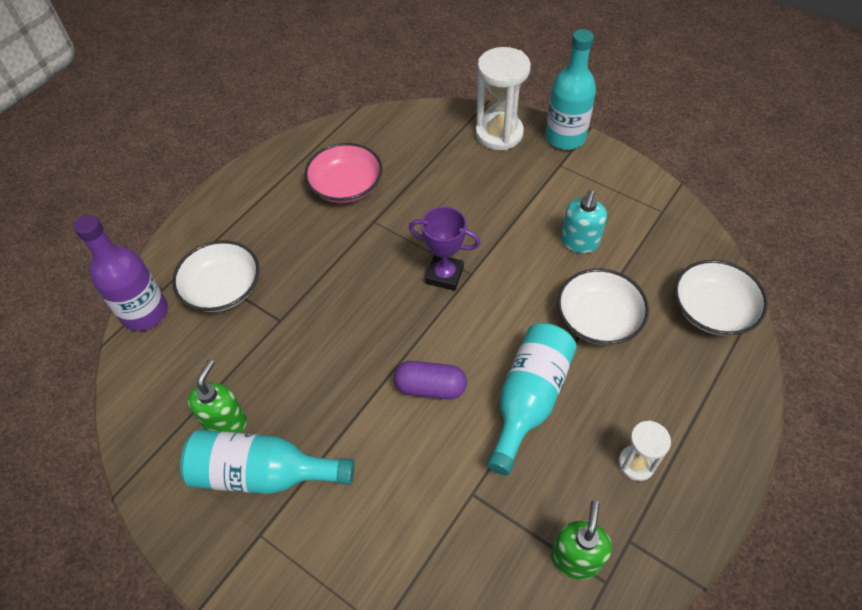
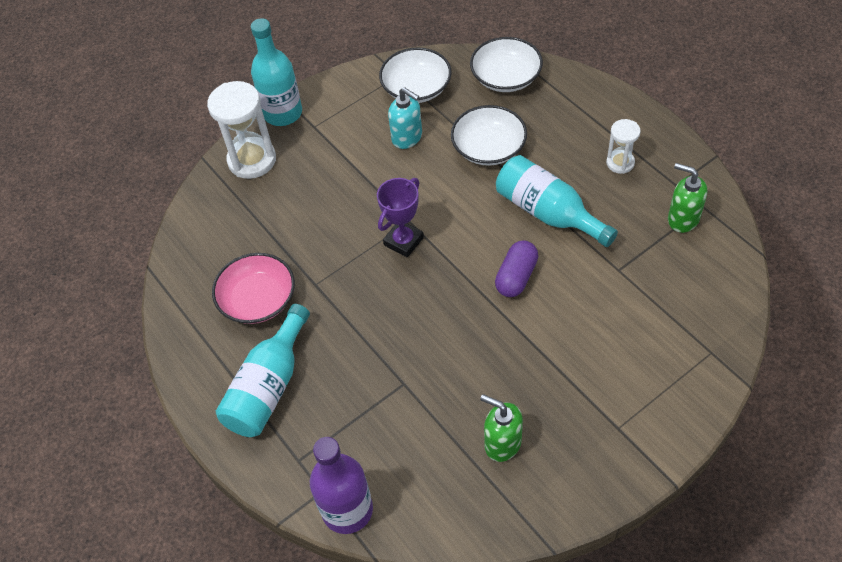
camera: 70 degrees left, 0 degrees up
(222, 288) = (345, 431): white bowl -> white bowl (416, 88)
(263, 473) = (562, 417): turquoise bottle -> turquoise bottle (269, 386)

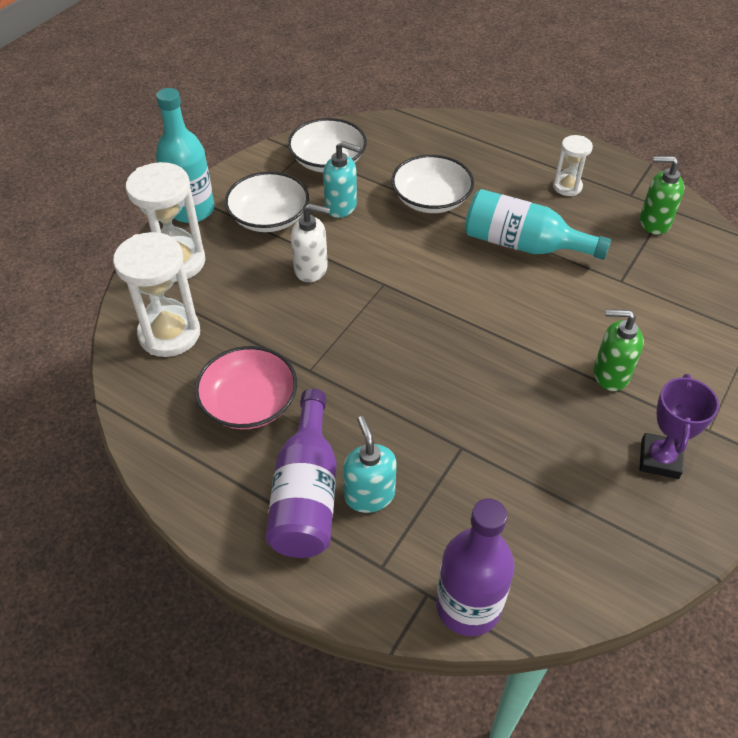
camera: 25 degrees left, 5 degrees down
(222, 224) = (169, 334): none -> white hourglass
(269, 386) = (306, 493): turquoise bottle -> purple bottle
(314, 401) = (369, 495): none -> turquoise soap dispenser
(356, 193) = (311, 269): none -> white soap dispenser
(403, 241) = (387, 304): purple trophy -> purple trophy (659, 459)
(502, 443) = (601, 480): green soap dispenser -> green soap dispenser (610, 374)
(506, 77) = (414, 135): white bowl -> white bowl (269, 217)
(516, 277) = (524, 311): purple capsule -> none

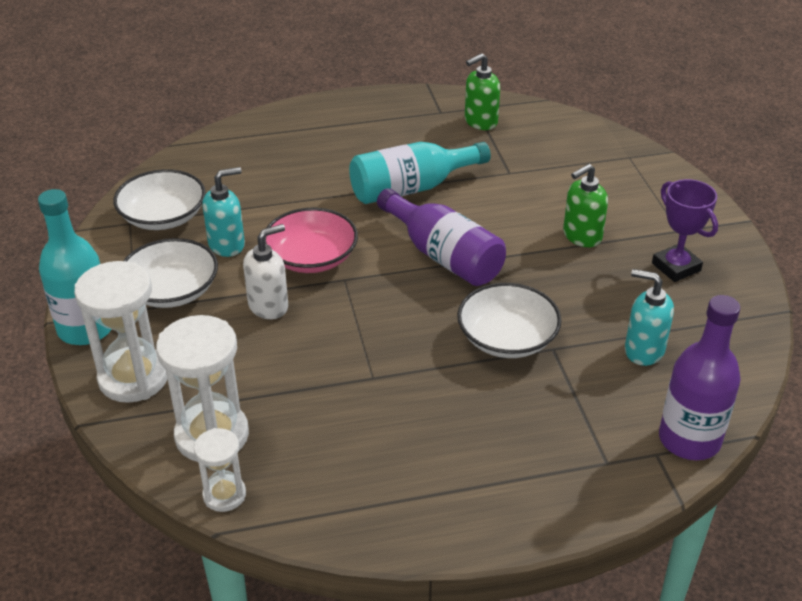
camera: 45 degrees left, 10 degrees down
(249, 402) = (358, 434): pink bowl -> pink bowl (311, 257)
(306, 493) = (491, 459): purple bottle -> purple bottle (443, 255)
(369, 495) = (536, 425): turquoise soap dispenser -> turquoise soap dispenser (643, 350)
(431, 199) = (296, 196): white bowl -> white bowl (507, 338)
(567, 187) = (389, 130): white hourglass -> white hourglass (224, 495)

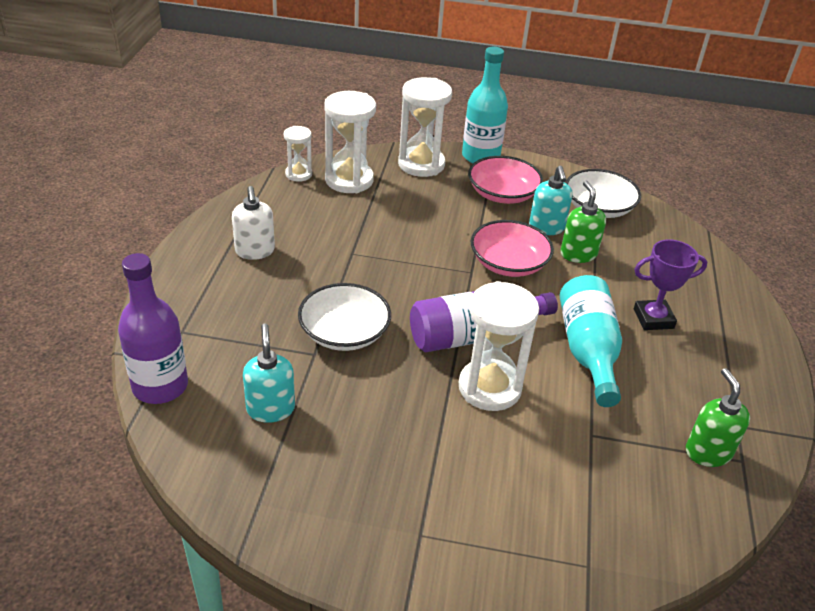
camera: 110 degrees right, 0 degrees up
(172, 290) = (502, 194): white bowl -> pink bowl
(268, 306) = (460, 229): white soap dispenser -> white soap dispenser (255, 251)
(503, 231) = (489, 388): none -> white hourglass
(581, 236) = (452, 443): green soap dispenser -> green soap dispenser (578, 254)
(643, 350) = (270, 409): turquoise soap dispenser -> turquoise soap dispenser turned 60 degrees counterclockwise
(676, 267) = (362, 496): purple trophy -> purple trophy (653, 319)

